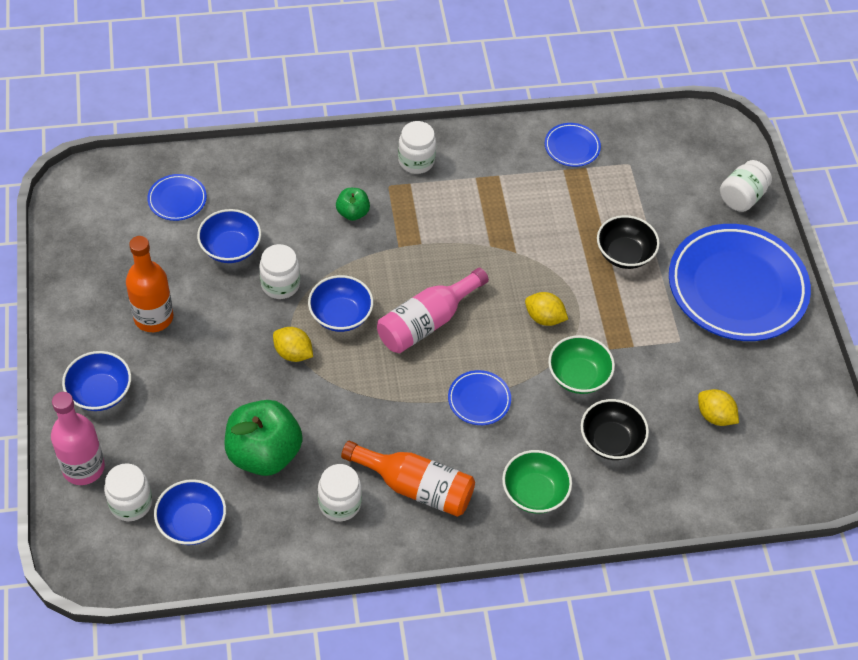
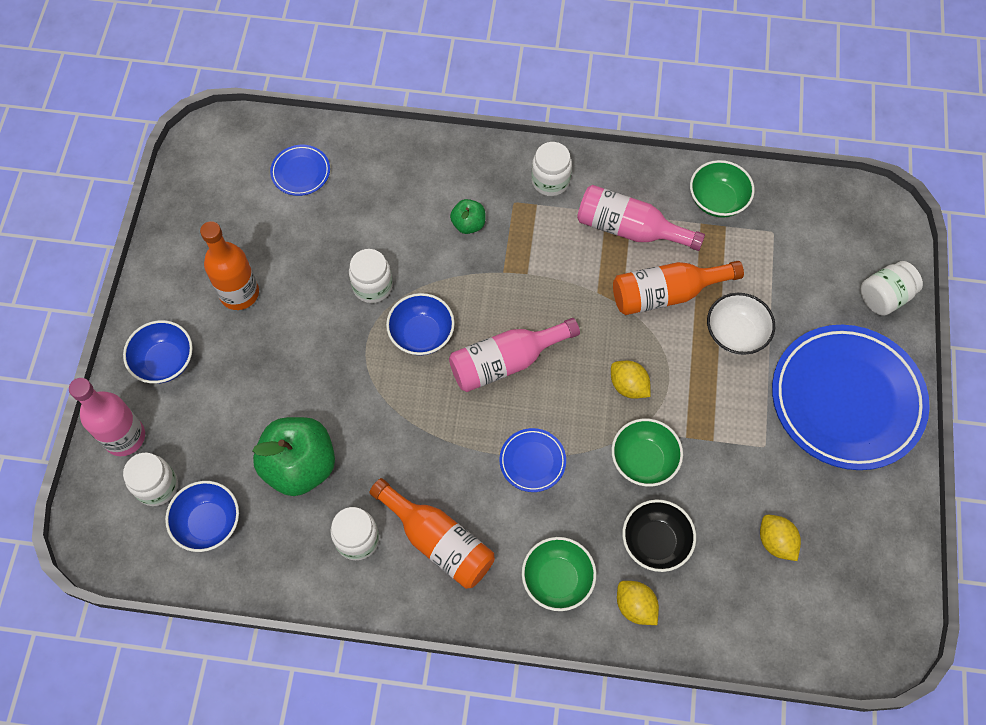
camera: 20 degrees right, 10 degrees up
(230, 248) = (336, 236): blue bowl -> none
(293, 353) = (362, 364): yellow lemon -> yellow lemon (635, 606)
(501, 187) = (629, 229): none -> pink bottle
(552, 234) = (666, 294): none -> orange bottle
(572, 147) = (717, 200): blue plate -> green bowl
(624, 254) = (736, 333): black bowl -> white bowl

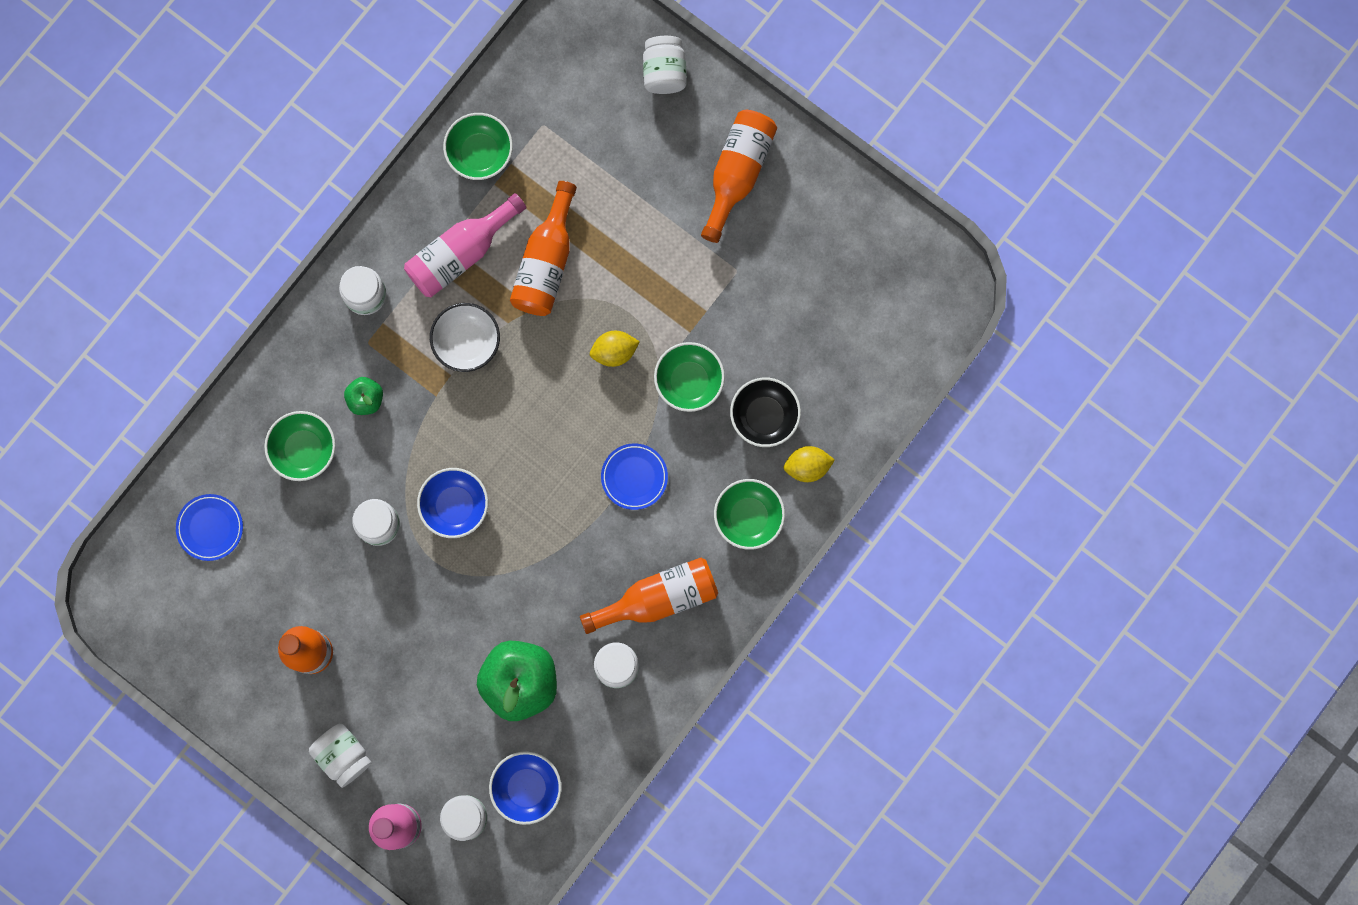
camera: 60 degrees left, 15 degrees up
(164, 361) = (343, 755): blue bowl -> white jar
(401, 203) = (304, 449): none -> green bowl
(506, 362) = (527, 445): pink bottle -> none
(736, 333) = (621, 226): white bowl -> white bowl (467, 342)
(776, 542) = (822, 317): yellow lemon -> none
(846, 400) = (737, 173): blue plate -> orange bottle

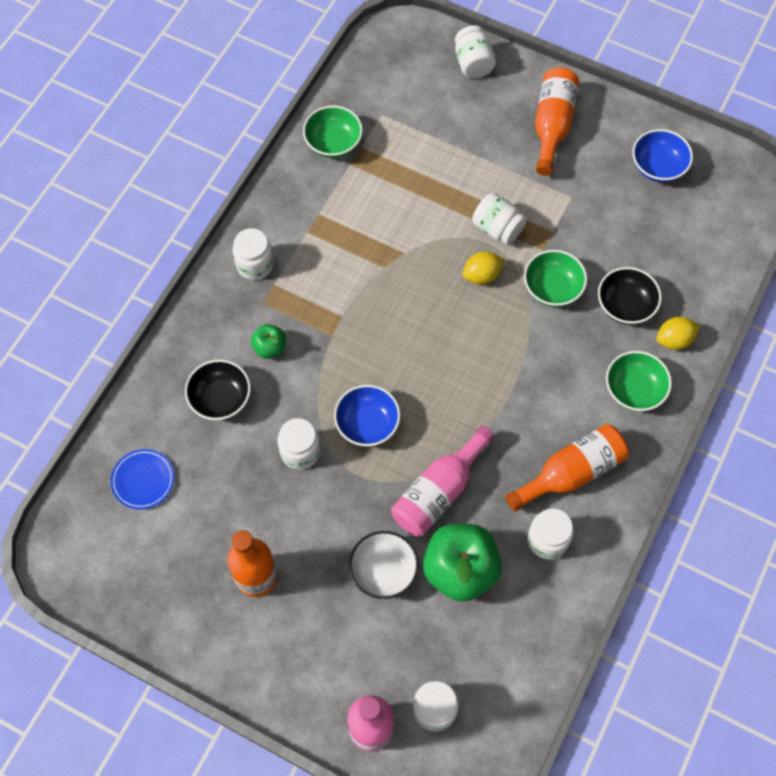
camera: 10 degrees left, 15 degrees down
(304, 449) = (220, 399): green bowl -> black bowl
(343, 755) = (303, 669): white jar -> white jar (497, 228)
(461, 253) = (332, 220): pink bottle -> pink bottle (439, 491)
(467, 342) = (351, 288): white bowl -> white bowl (383, 571)
(527, 787) = (488, 669): blue bowl -> blue bowl (658, 167)
(546, 262) = (407, 215): orange bottle -> none
(634, 477) = (524, 373): blue plate -> none

